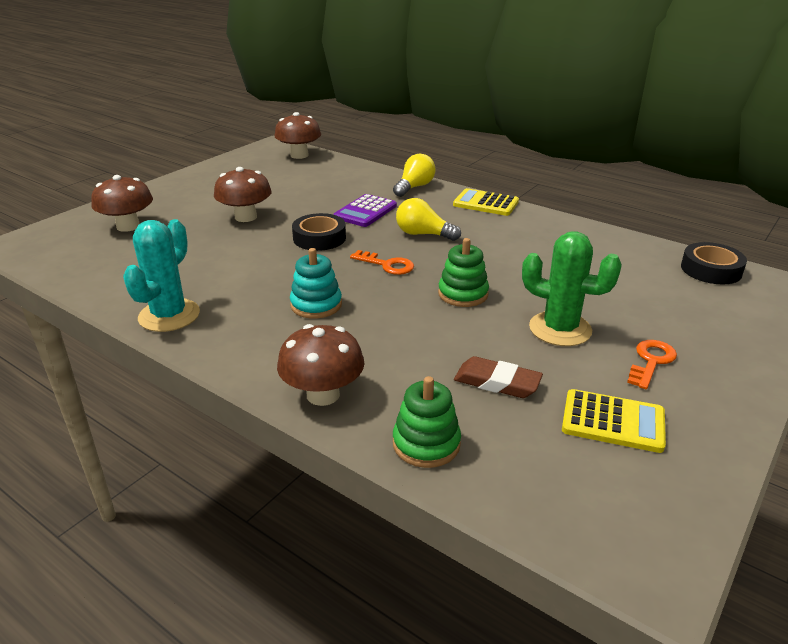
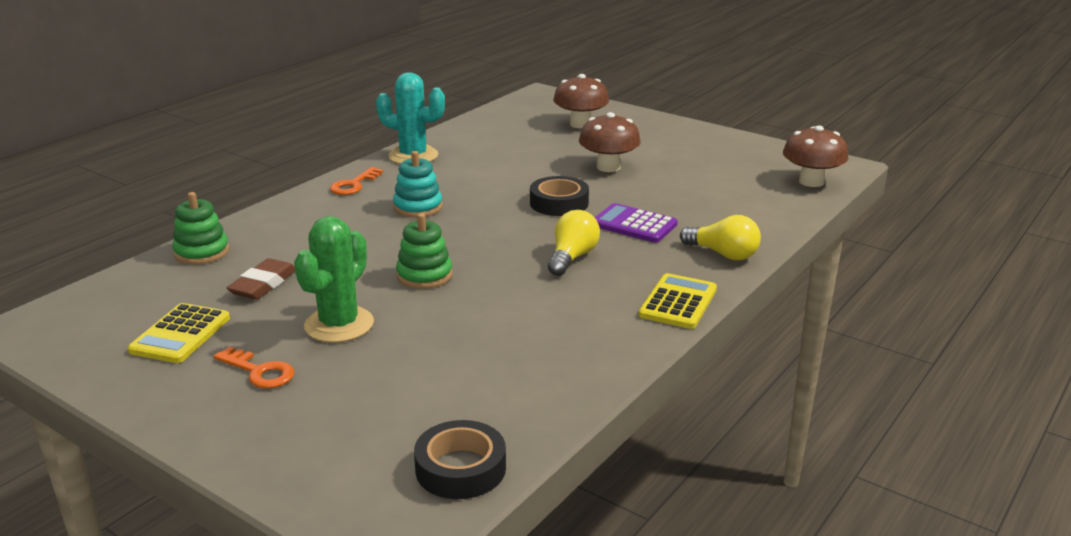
camera: 90 degrees right, 5 degrees down
(323, 394) = (281, 215): brown mushroom -> none
(387, 265) = (494, 237): orange key -> orange key (354, 185)

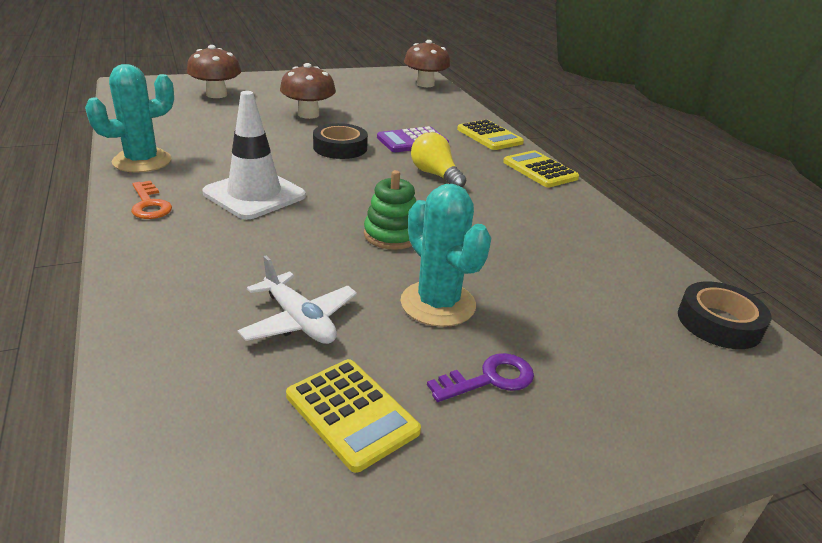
camera: 60 degrees left, 5 degrees up
(201, 252) = (155, 339): green stacking toy -> none
(259, 371) = (489, 379): orange key -> purple key
(263, 284) = (299, 321): brown eraser -> white plane
(339, 325) = (438, 304): green cactus -> turquoise cactus
(418, 207) = (254, 194): turquoise stacking toy -> white traffic cone
(723, 254) = (489, 136): yellow light bulb -> yellow calculator

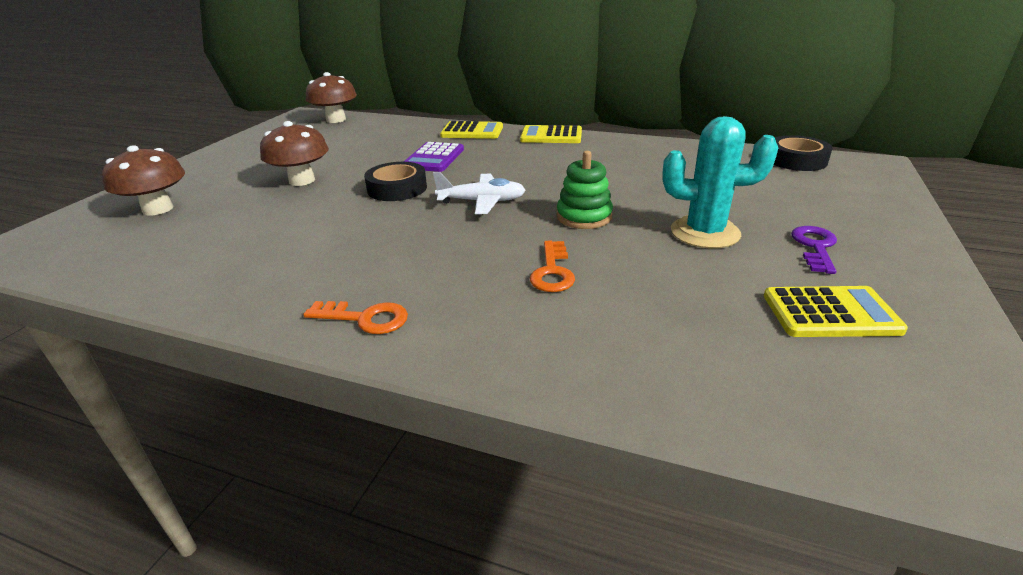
camera: 45 degrees left, 0 degrees up
(142, 161) = (248, 297): turquoise cactus -> none
(254, 194) = (429, 254): white traffic cone -> none
(279, 250) = (552, 272): none -> orange key
(299, 321) = (682, 297): white plane -> white plane (482, 202)
(435, 175) = (507, 169): yellow light bulb -> none

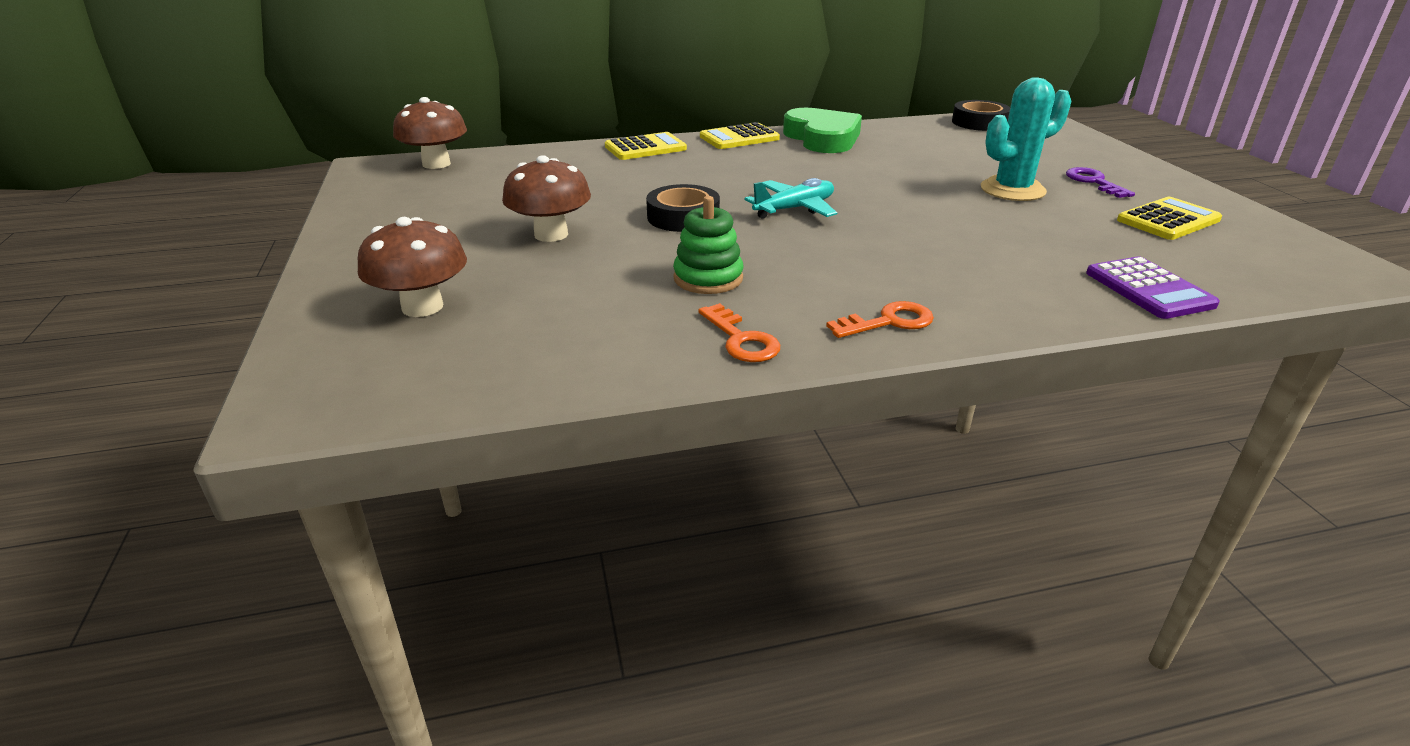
camera: 35 degrees left, 0 degrees up
(434, 158) = (660, 181): purple calculator -> purple calculator (1149, 289)
(482, 202) = (794, 209): white plane -> turquoise plane
(552, 272) = (961, 245): orange key -> orange key (741, 339)
(584, 216) = (905, 200): green stacking toy -> green stacking toy (708, 278)
(616, 148) = (822, 138): none -> green heart

